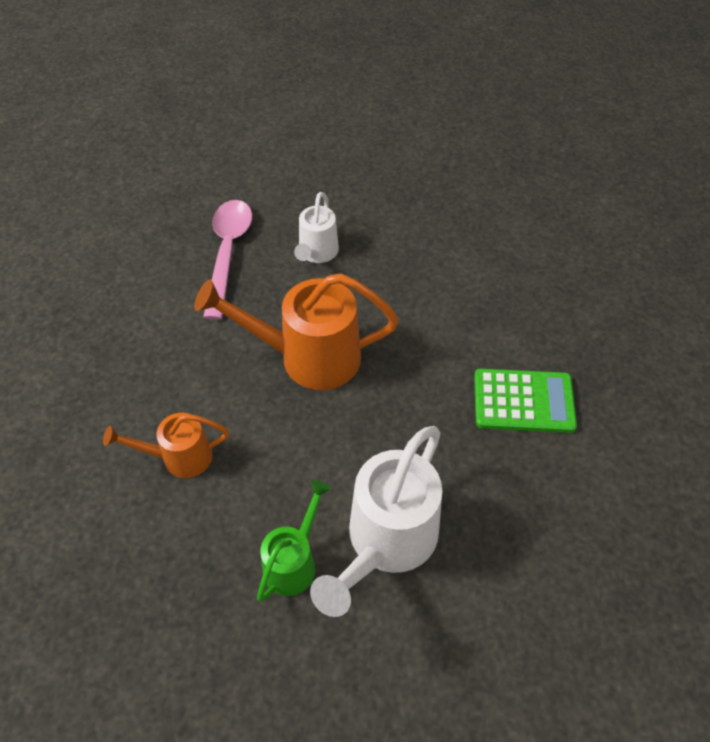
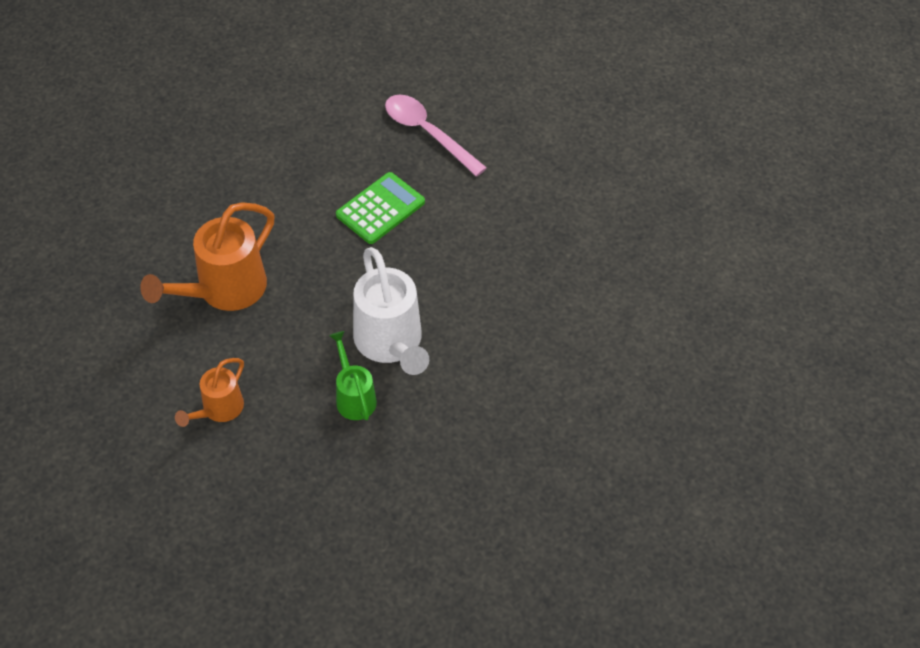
camera: 50 degrees left, 0 degrees up
(228, 253) = (82, 274): pink spoon -> pink spoon (427, 133)
(317, 253) = (146, 225): white watering can -> none

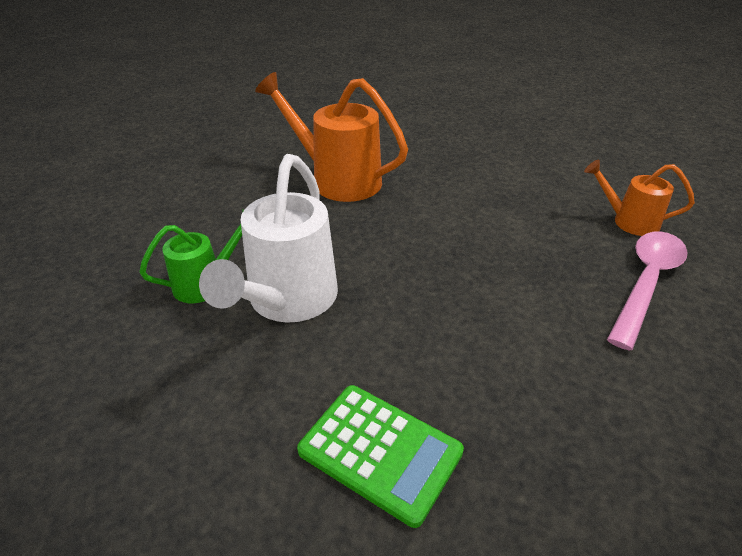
camera: 80 degrees right, 15 degrees down
(218, 410) = (194, 199): orange watering can -> orange watering can (628, 221)
(380, 209) = (494, 261): green calculator -> green calculator (380, 452)
(391, 344) = (287, 301): white watering can -> white watering can turned 45 degrees counterclockwise

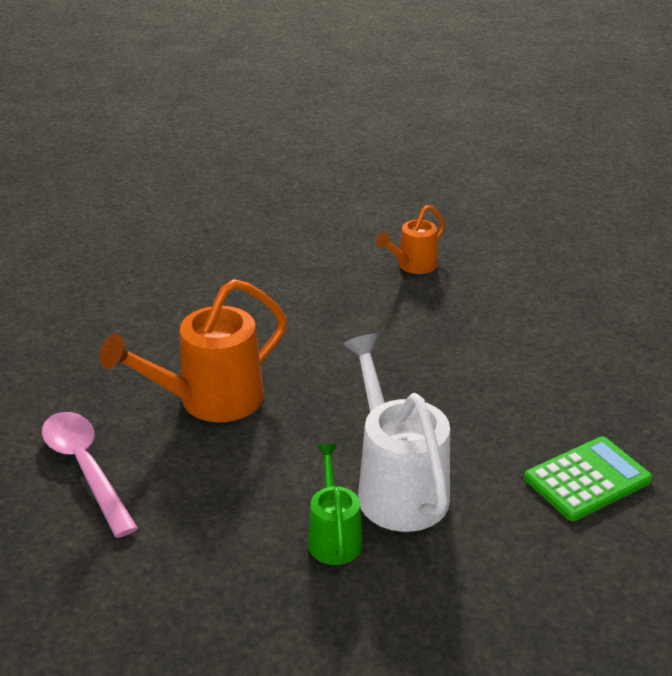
camera: 65 degrees left, 5 degrees down
(287, 301) = (397, 487): white watering can -> white watering can turned 150 degrees counterclockwise
(646, 283) = (489, 294): pink spoon -> pink spoon (85, 469)

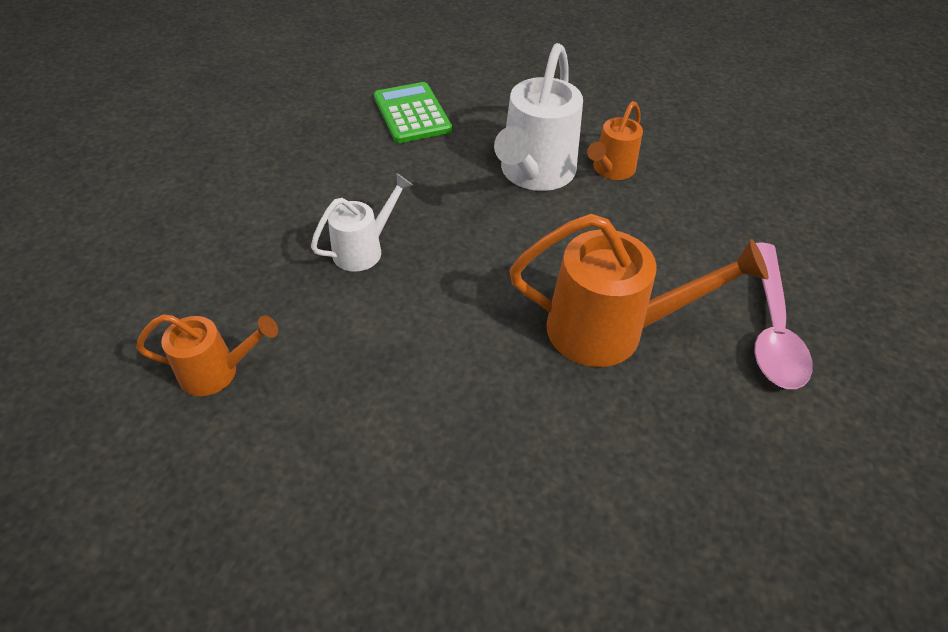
camera: 140 degrees left, 15 degrees up
(334, 537) = (611, 170): green watering can -> orange watering can
(437, 355) = (364, 249): none -> white watering can
(587, 480) = (412, 113): green calculator -> green calculator turned 60 degrees clockwise

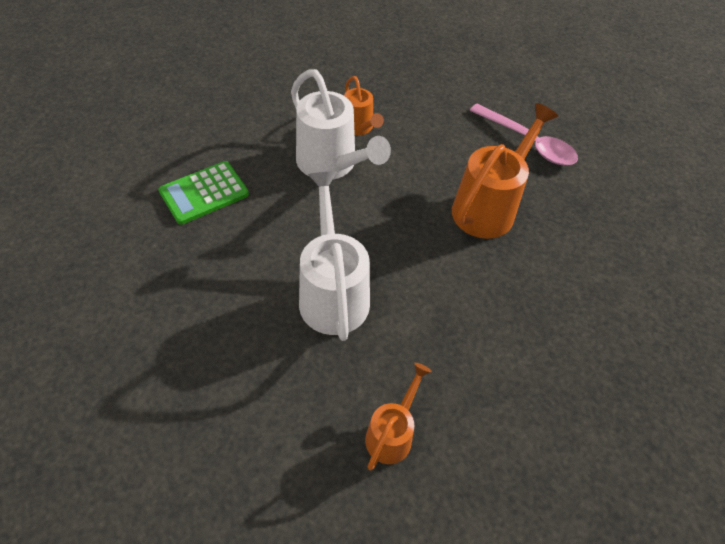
camera: 60 degrees left, 5 degrees up
(364, 249) = (333, 292): white watering can -> white watering can, size x1.76
(412, 113) = (204, 193): green calculator -> green calculator turned 45 degrees counterclockwise

